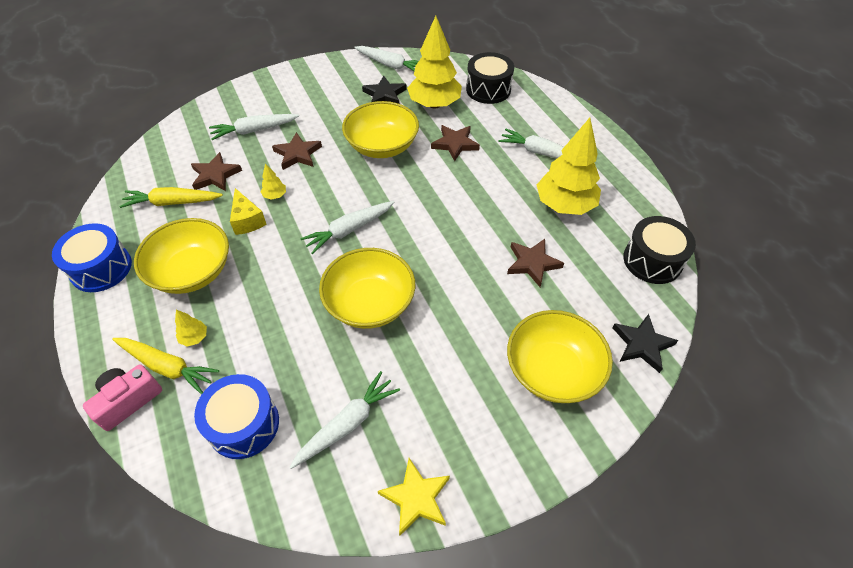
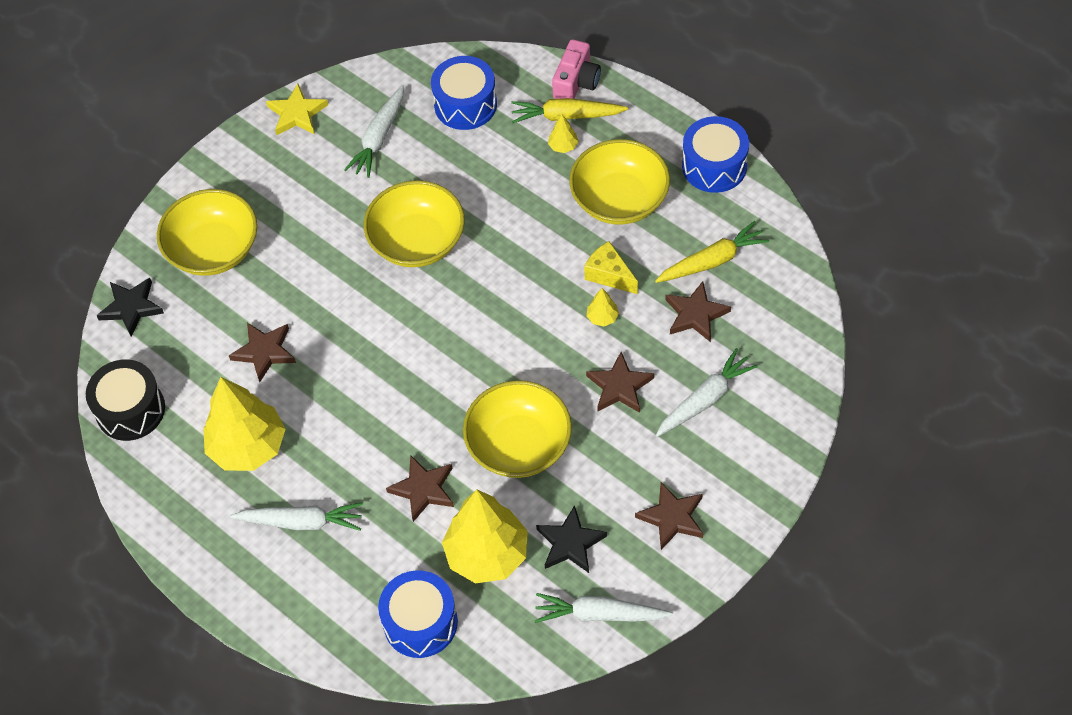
camera: 160 degrees right, 5 degrees up
(321, 88) = (672, 517): none -> brown star
(349, 230) = (487, 310): white carrot -> none
(488, 89) = (420, 622): black drum -> blue drum

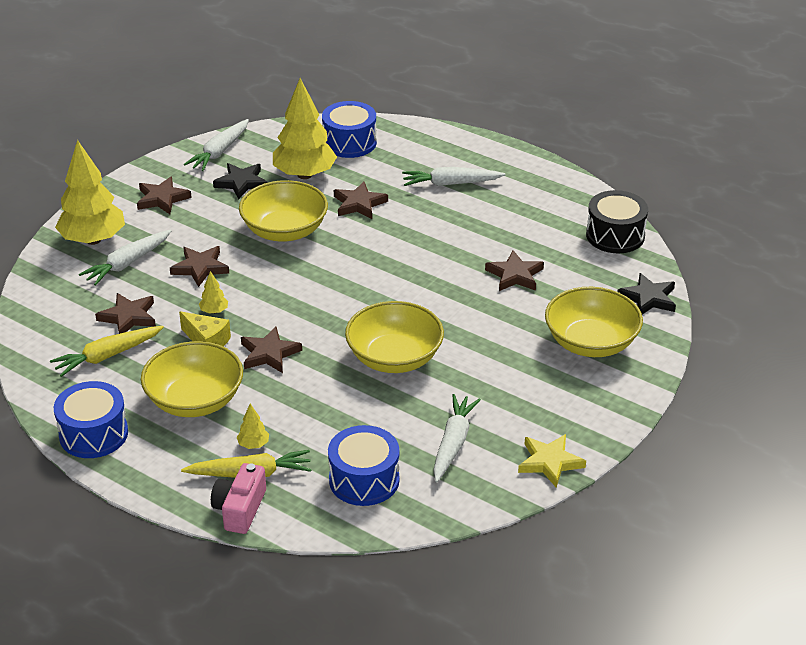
camera: 170 degrees right, 20 degrees down
(248, 447) = (507, 219): yellow tree -> yellow tree (93, 239)
(544, 254) = (269, 353): none -> brown star
(599, 614) = (219, 152): white carrot -> white carrot turned 120 degrees clockwise

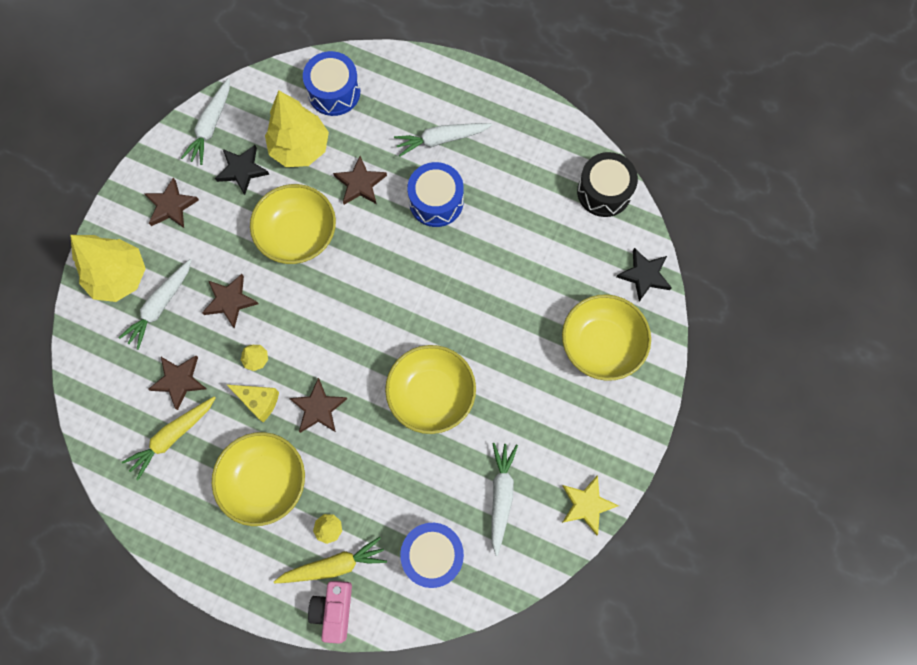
camera: 10 degrees left, 35 degrees up
(93, 434) = (185, 540): blue drum -> blue drum (436, 201)
(515, 275) = (521, 263): brown star -> none

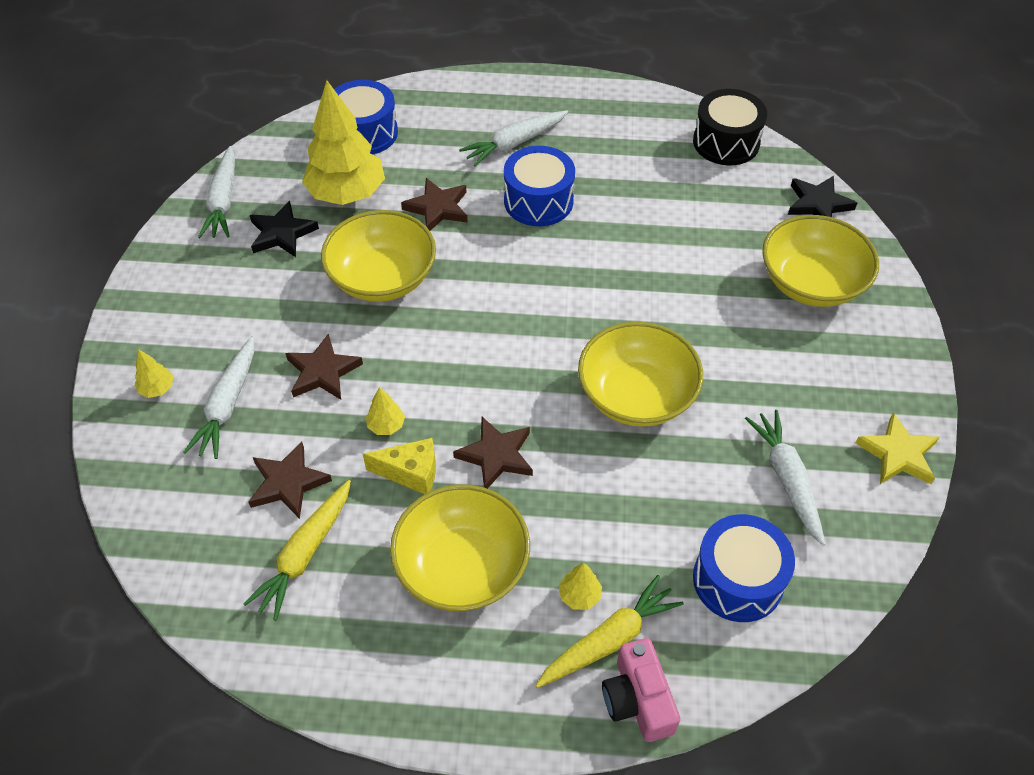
camera: 20 degrees left, 20 degrees down
(119, 277) = (157, 389): yellow tree -> yellow tree, size x0.41
(171, 206) = (201, 293): brown star -> none

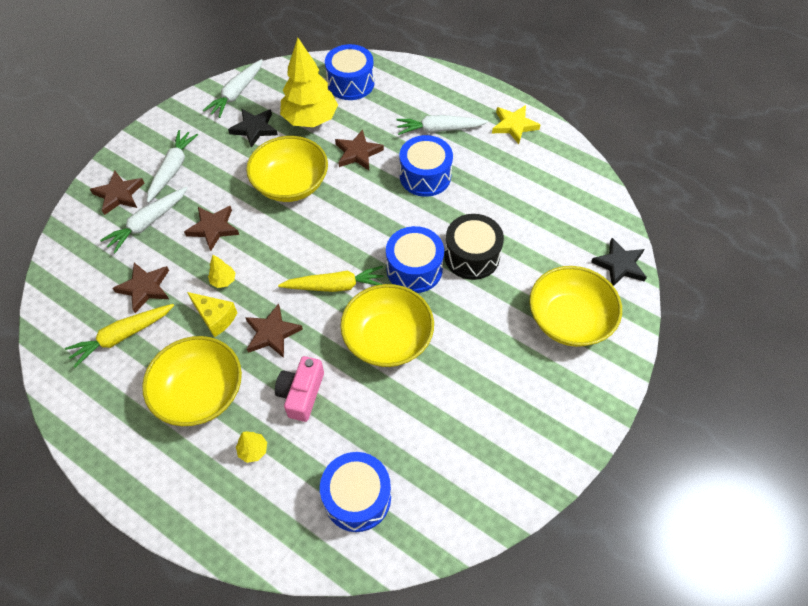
camera: 30 degrees right, 5 degrees up
(157, 389) = (119, 194): yellow tree -> brown star
(606, 306) = (414, 269): none -> blue drum
(609, 640) = (249, 489): yellow carrot -> yellow carrot (335, 286)
(638, 699) = (237, 537): pink camera -> pink camera (301, 393)
(726, 142) = (586, 190): black drum -> black drum (471, 256)
(787, 479) = (442, 448): white carrot -> white carrot (172, 169)
(898, 454) = (534, 473): yellow star -> yellow star (514, 125)

